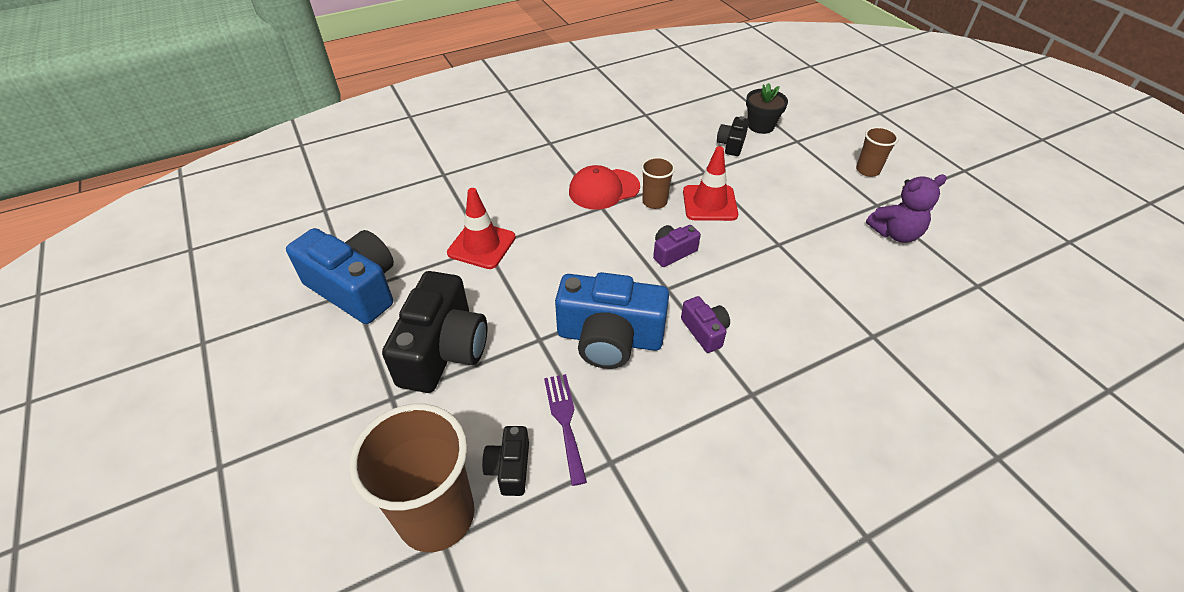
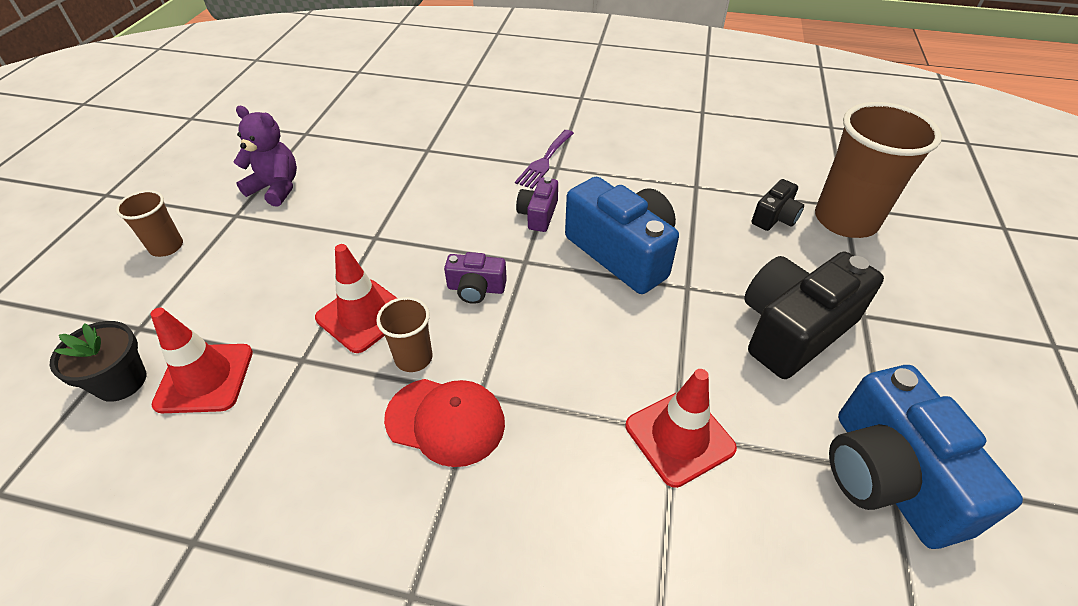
camera: 140 degrees left, 0 degrees up
(565, 422) = (712, 221): purple fork -> purple fork (544, 161)
(731, 144) = (205, 378): black camera -> red traffic cone

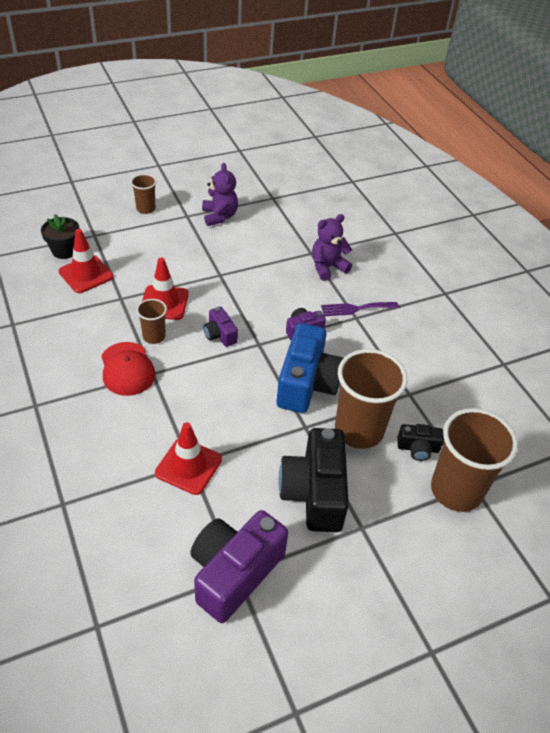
camera: 50 degrees right, 0 degrees up
(462, 149) = (327, 267): none -> purple teddy bear
(722, 247) = (359, 430): none -> brown cup
(793, 329) = (314, 492): black camera -> black camera turned 105 degrees counterclockwise
(888, 476) = (234, 572): blue camera -> purple camera

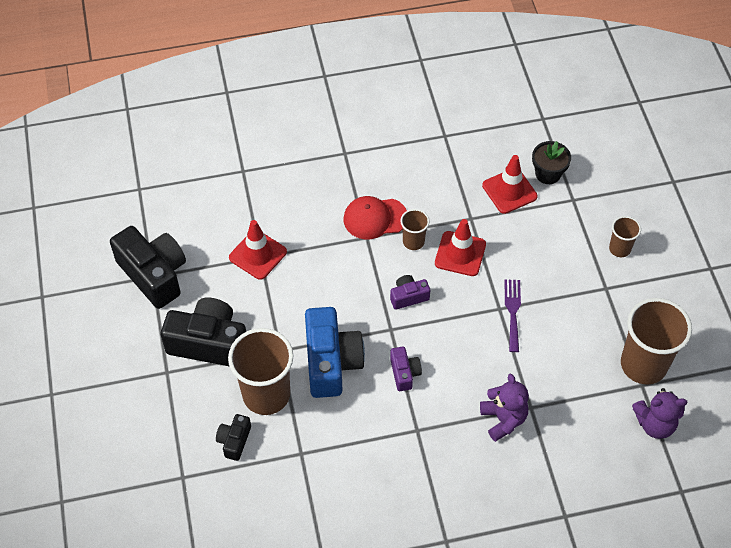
camera: 105 degrees right, 10 degrees up
(219, 216) = (604, 321): purple teddy bear -> purple teddy bear (655, 424)
(234, 572) = (154, 274): purple camera -> black camera
(307, 383) = (331, 362): blue camera -> blue camera turned 120 degrees counterclockwise
(356, 308) = (431, 433): purple fork -> purple fork (513, 311)
(456, 490) = (181, 460): brown cup -> brown cup (643, 364)

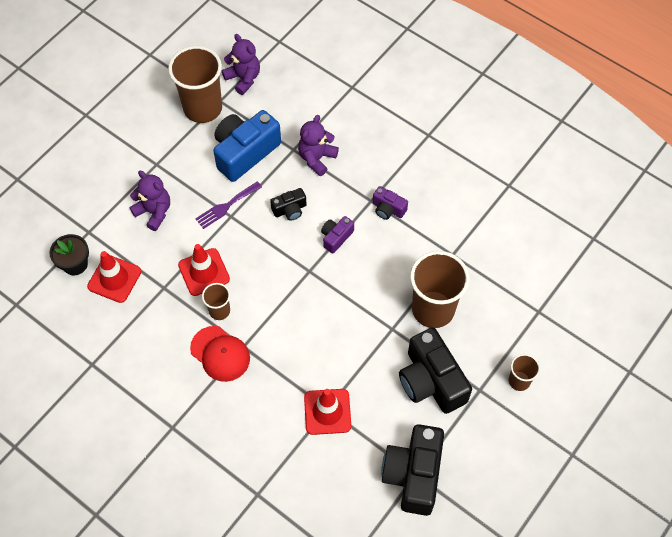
camera: 130 degrees left, 5 degrees up
(234, 441) = (484, 301): black camera -> black camera (290, 209)
(331, 362) = (370, 288): blue camera -> blue camera (245, 152)
(408, 296) = (272, 279): purple camera -> purple camera (388, 209)
(553, 256) = (154, 212): none -> purple teddy bear
(619, 249) = (112, 176): brown cup -> brown cup (519, 381)

